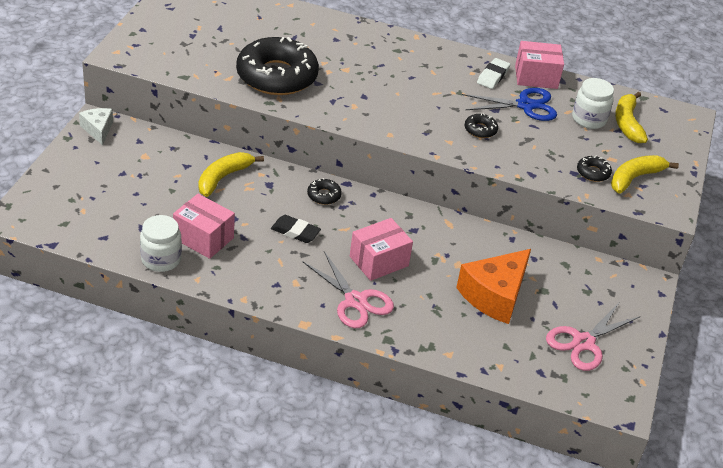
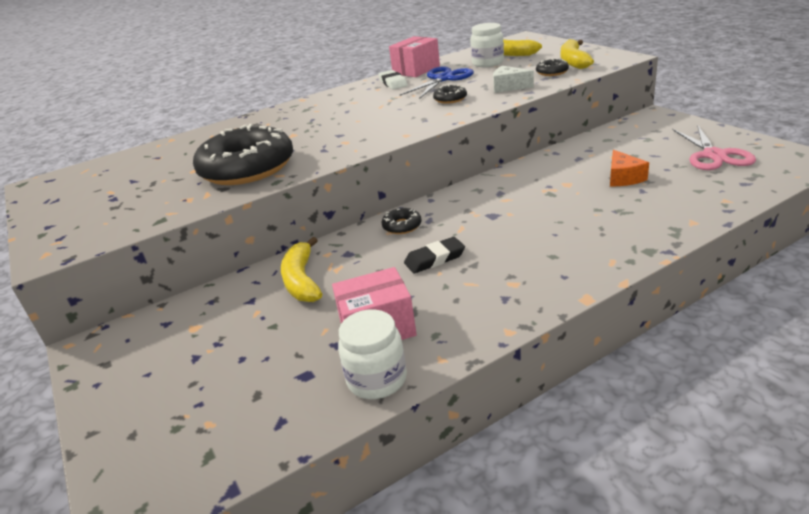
camera: 40 degrees left, 10 degrees down
(98, 130) = (101, 351): white cheese -> white cheese (508, 87)
(355, 301) = (574, 253): pink scissors -> none
(379, 261) = (526, 222): pink box -> none
(495, 295) = (623, 178): orange cheese -> orange cheese, size x0.55

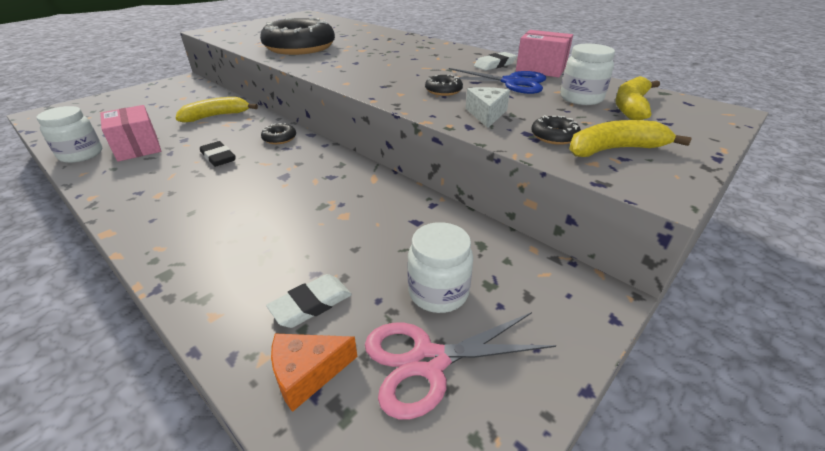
camera: 70 degrees right, 5 degrees up
(623, 178) = (353, 258): orange cheese -> orange cheese (307, 373)
(656, 152) = (438, 292): none -> white jar
(674, 189) = (311, 304): none -> white eraser

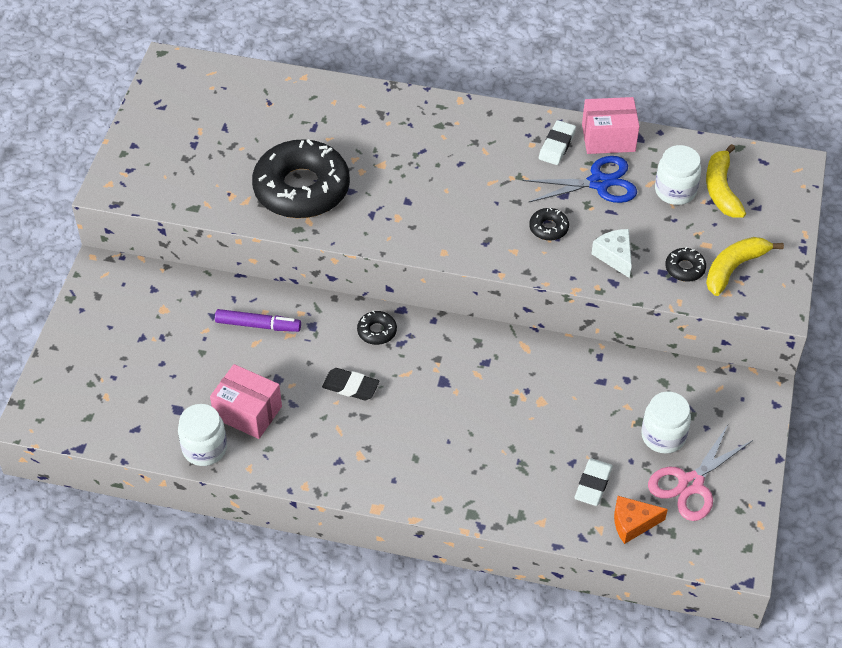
camera: 30 degrees left, 15 degrees up
(216, 116) = (258, 325): yellow banana -> purple marker
(307, 373) = (633, 523): orange cheese -> orange cheese turned 45 degrees clockwise

